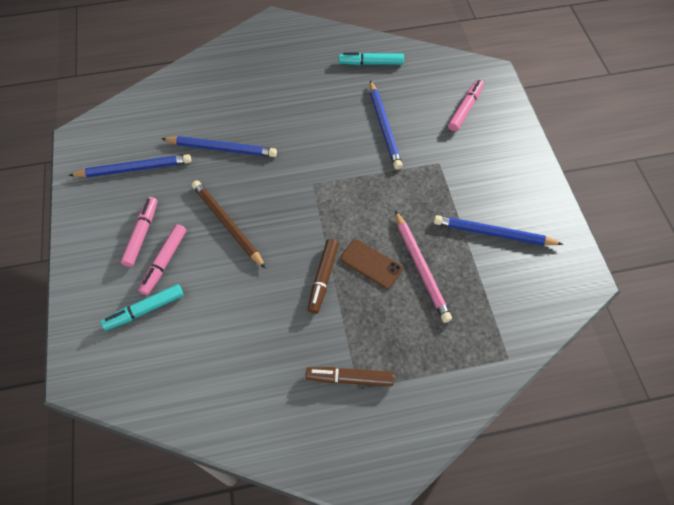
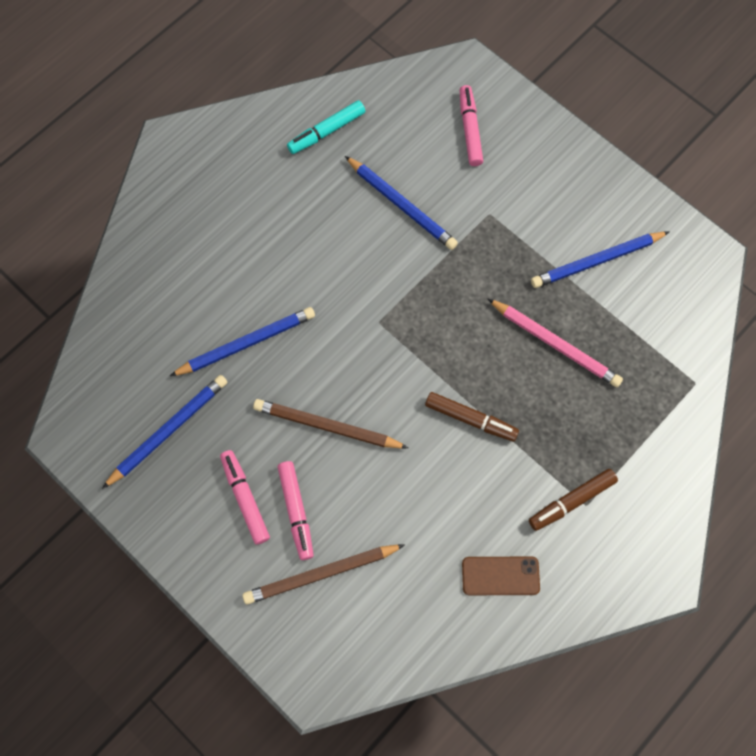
camera: 35 degrees left, 10 degrees up
(145, 310) = (321, 574): turquoise marker -> brown pencil
(323, 278) = (471, 419): brown marker -> brown marker turned 45 degrees counterclockwise
(371, 264) = (505, 372): brown phone -> brown phone (500, 576)

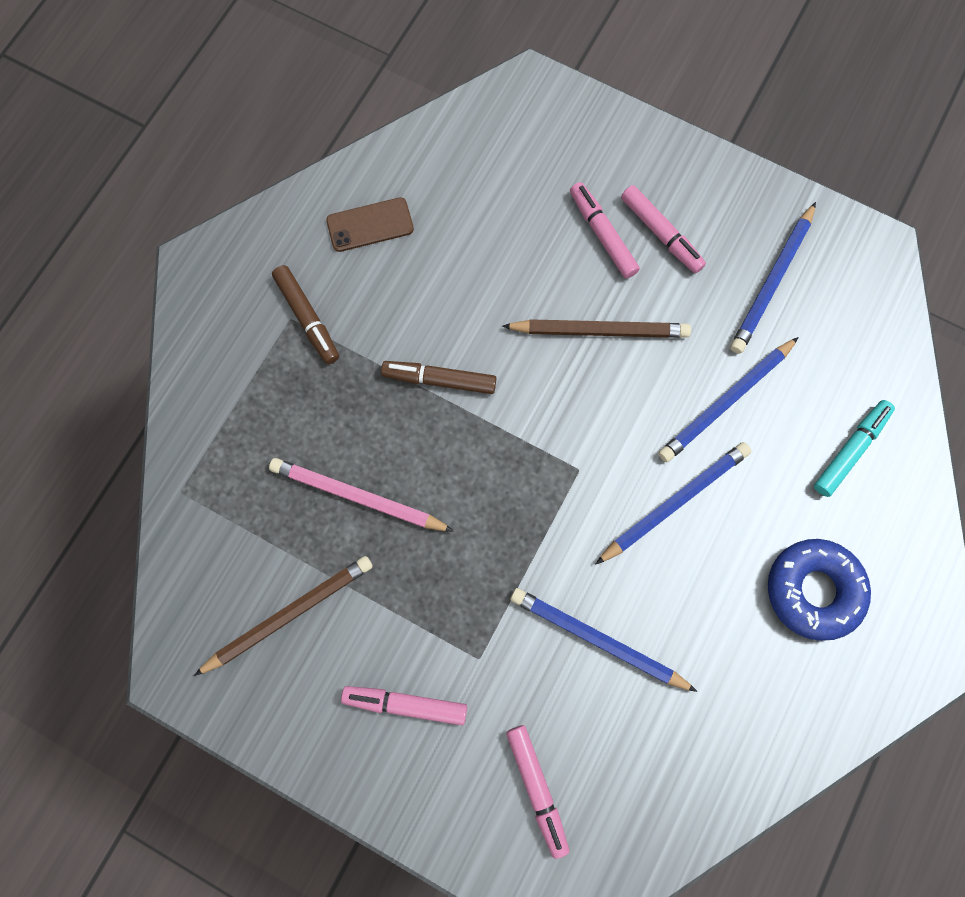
camera: 165 degrees right, 5 degrees up
(237, 199) = (813, 590): none -> blue donut
(321, 574) = (556, 181): brown pencil -> brown pencil (289, 614)
(326, 132) = (734, 728): turquoise marker -> turquoise marker (850, 450)
(548, 198) = (405, 704): none -> pink marker
(571, 501) = (307, 318): brown marker -> brown marker turned 105 degrees clockwise
(597, 261) = (324, 625): blue pencil -> blue pencil (674, 502)

